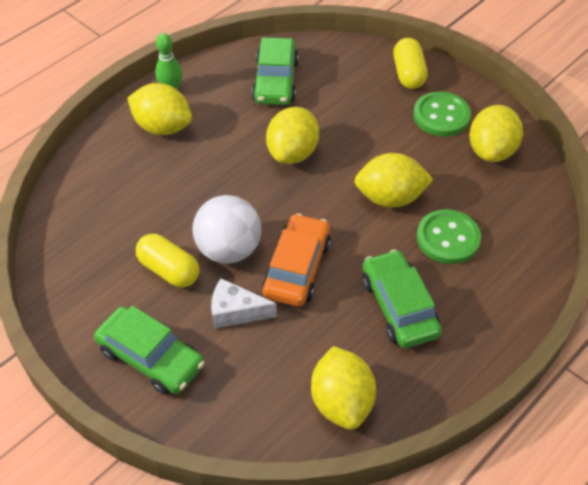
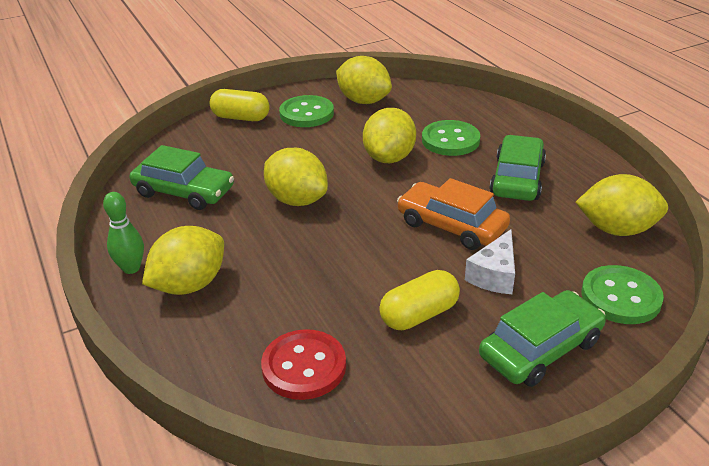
camera: 70 degrees left, 15 degrees down
(96, 216) = (304, 366): none -> red button
(229, 250) = (408, 265): white ball -> none
(235, 412) = (620, 297): none -> green button
(399, 306) = (517, 179): green car -> green car turned 105 degrees clockwise

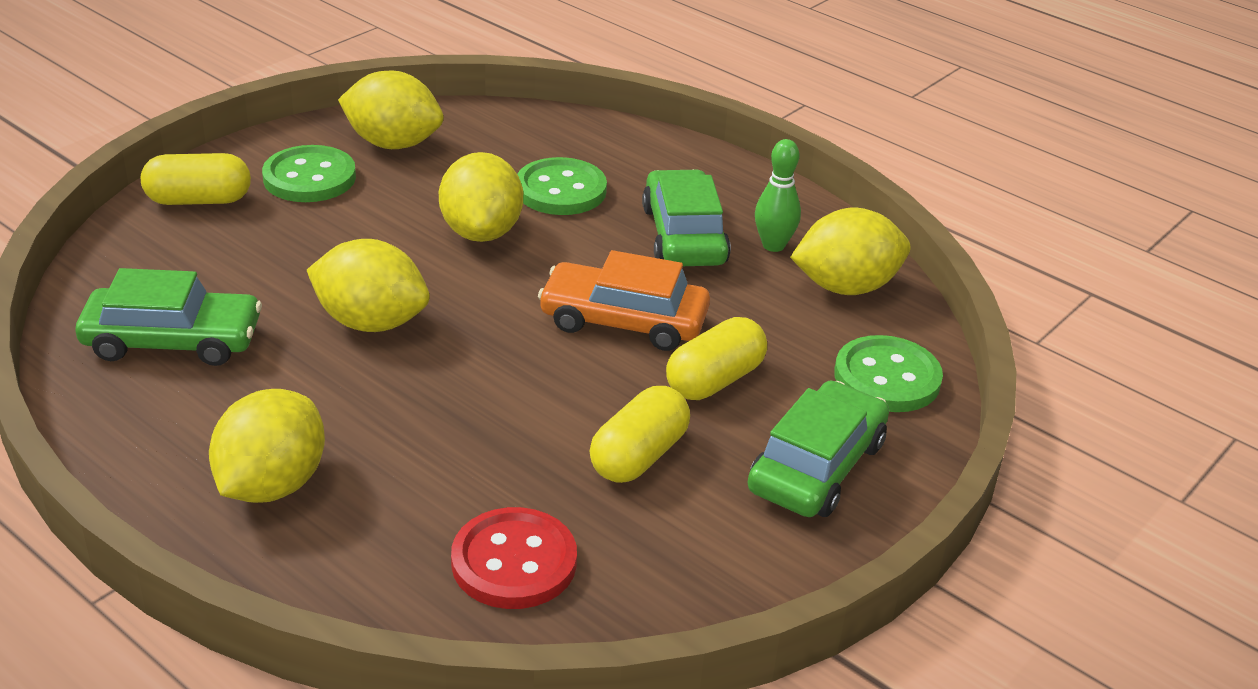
camera: 25 degrees left, 0 degrees up
(131, 268) = (157, 479): green bowling pin -> green bowling pin (773, 245)
(494, 275) = (714, 380): white cheese -> yellow capsule

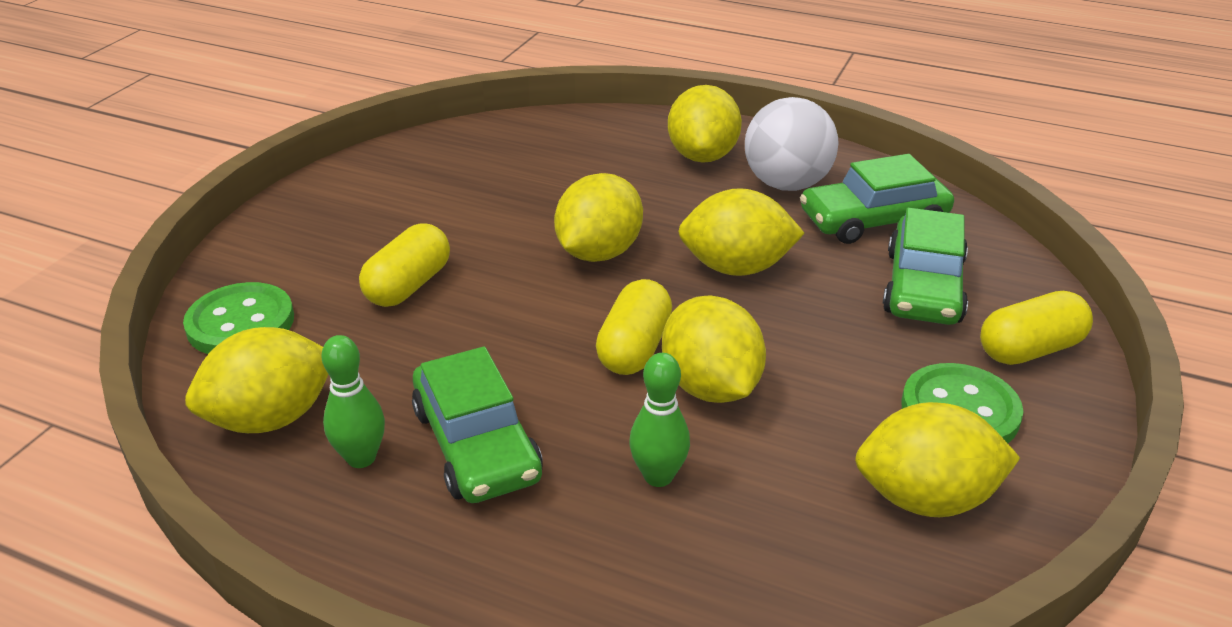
camera: 165 degrees right, 0 degrees up
(213, 411) = (786, 184): none -> white ball
(499, 372) = (599, 252): none -> yellow lemon
(514, 562) = (520, 150): red button -> none
(561, 190) = (658, 476): green button -> green bowling pin
(623, 321) = (510, 321): orange car -> none
(639, 456) = (458, 219): yellow capsule -> yellow capsule (634, 348)
(817, 466) = (314, 239): green car -> green car (923, 287)

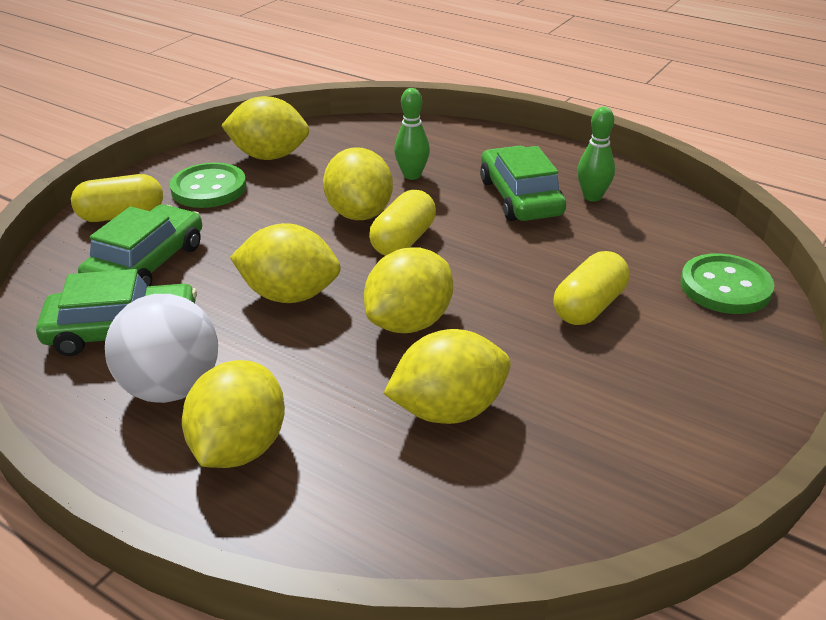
camera: 170 degrees left, 0 degrees up
(271, 418) = (661, 221): yellow lemon -> yellow lemon (448, 410)

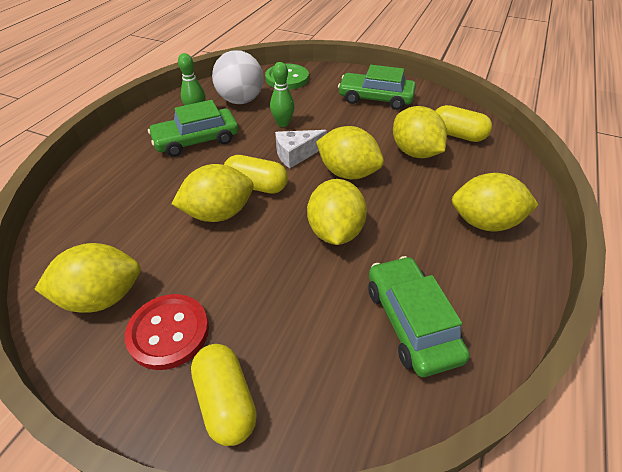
camera: 100 degrees left, 10 degrees up
(147, 264) = (314, 340): green car -> green car (375, 98)
(171, 388) = (456, 269): white ball -> white ball (241, 100)
(209, 188) = (168, 332): green button -> red button
(269, 156) = (102, 297): yellow lemon -> yellow lemon turned 75 degrees clockwise
(412, 175) = (158, 192): green bowling pin -> green bowling pin (283, 123)
(469, 278) = (296, 154): none -> white cheese
(589, 306) = (313, 114): yellow capsule -> yellow capsule (457, 135)

